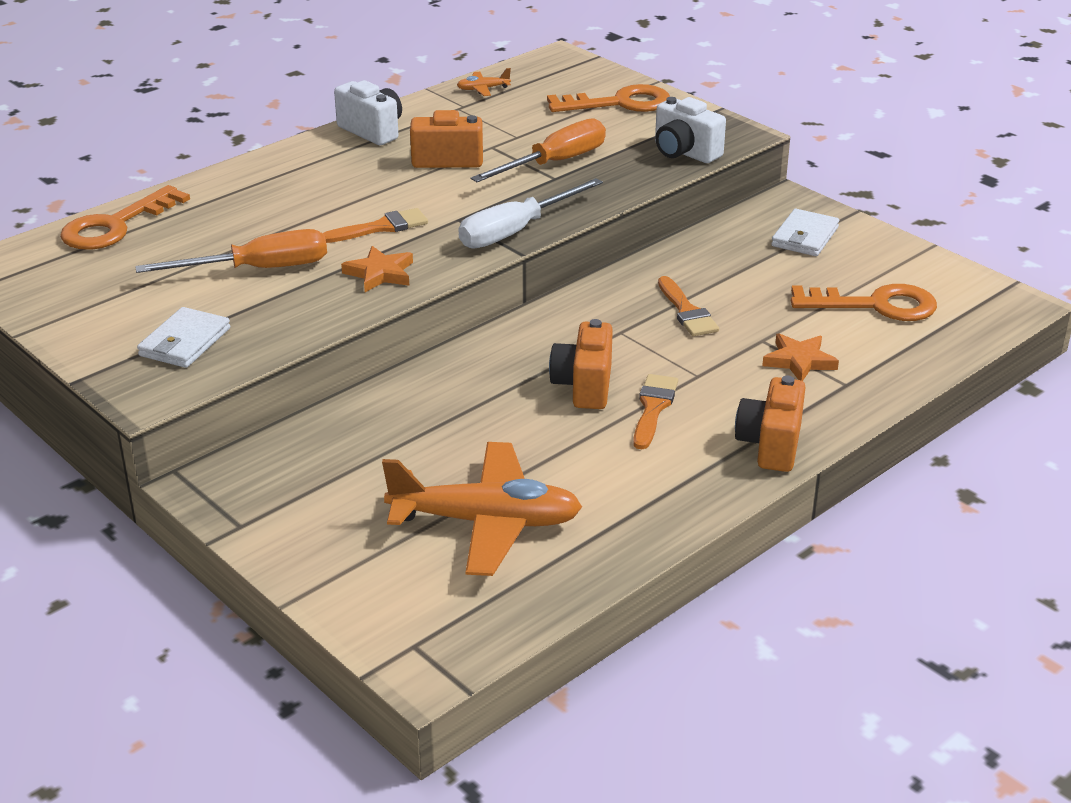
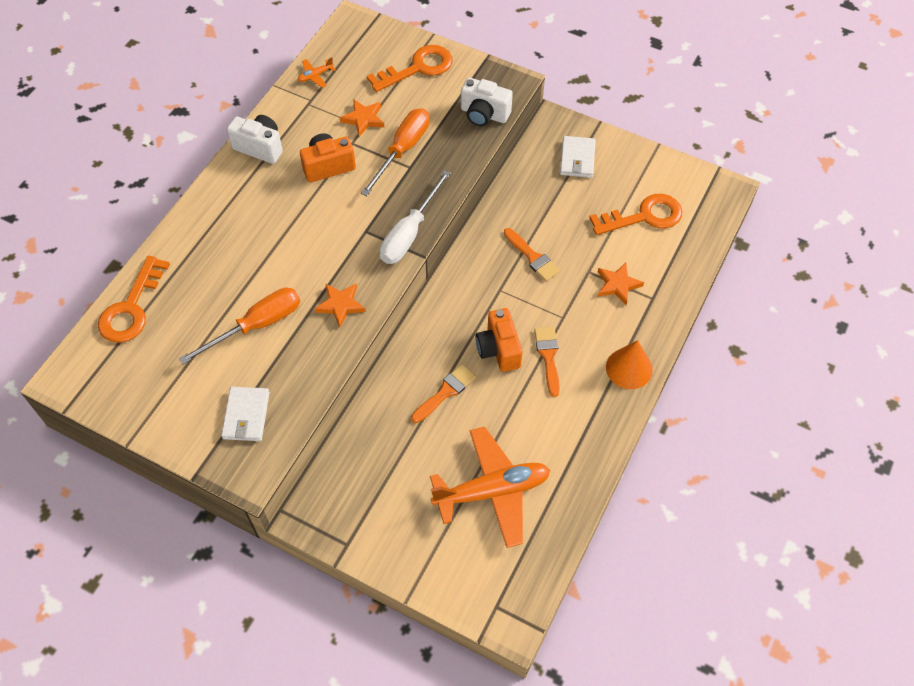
camera: 20 degrees left, 25 degrees up
(381, 227) = (318, 255): orange brush -> orange brush (446, 392)
(520, 131) = (363, 119): none -> orange star
(770, 445) = (629, 368): orange camera -> orange cone

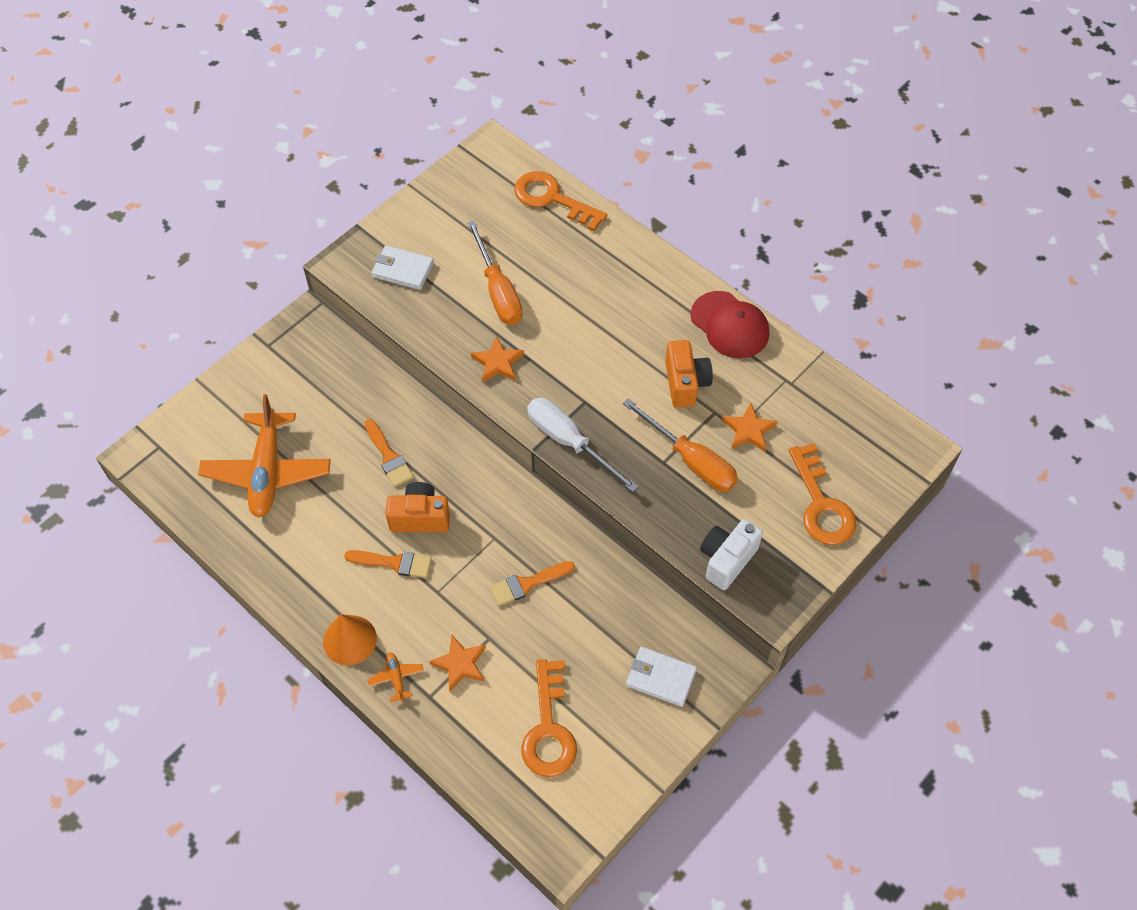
camera: 105 degrees right, 0 degrees up
(260, 147) = (729, 325): white camera -> red cap
(315, 76) = (829, 394): orange plane -> orange plane (396, 678)

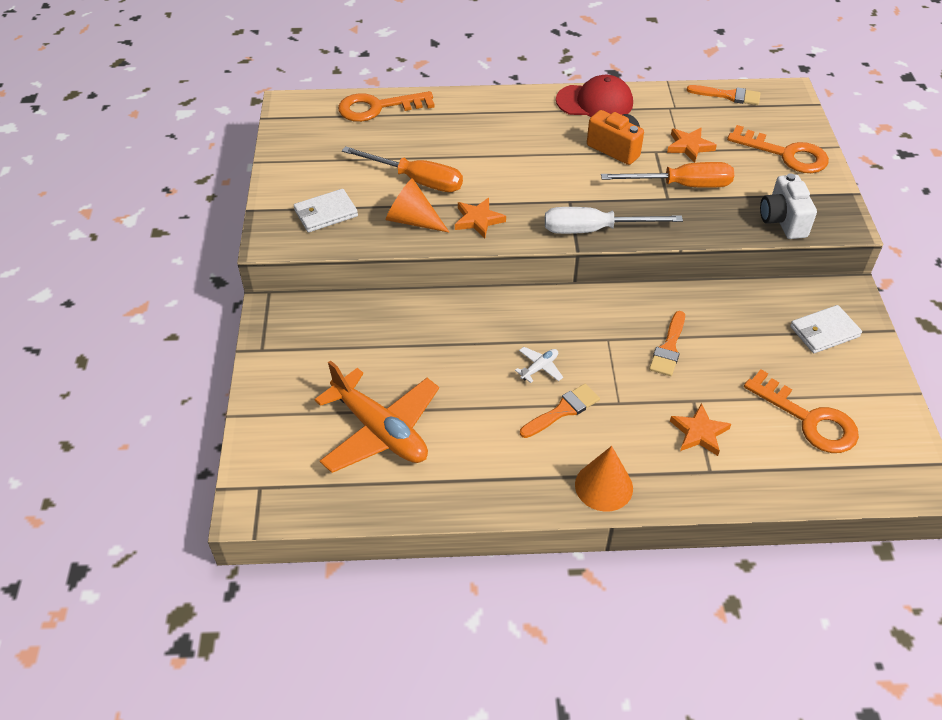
camera: 45 degrees left, 10 degrees down
(389, 457) = (462, 349): orange brush -> orange brush (728, 96)
(396, 678) = (671, 480): orange plane -> none
(420, 517) = (539, 368): orange camera -> white plane
(452, 325) = (412, 220): none -> orange cone

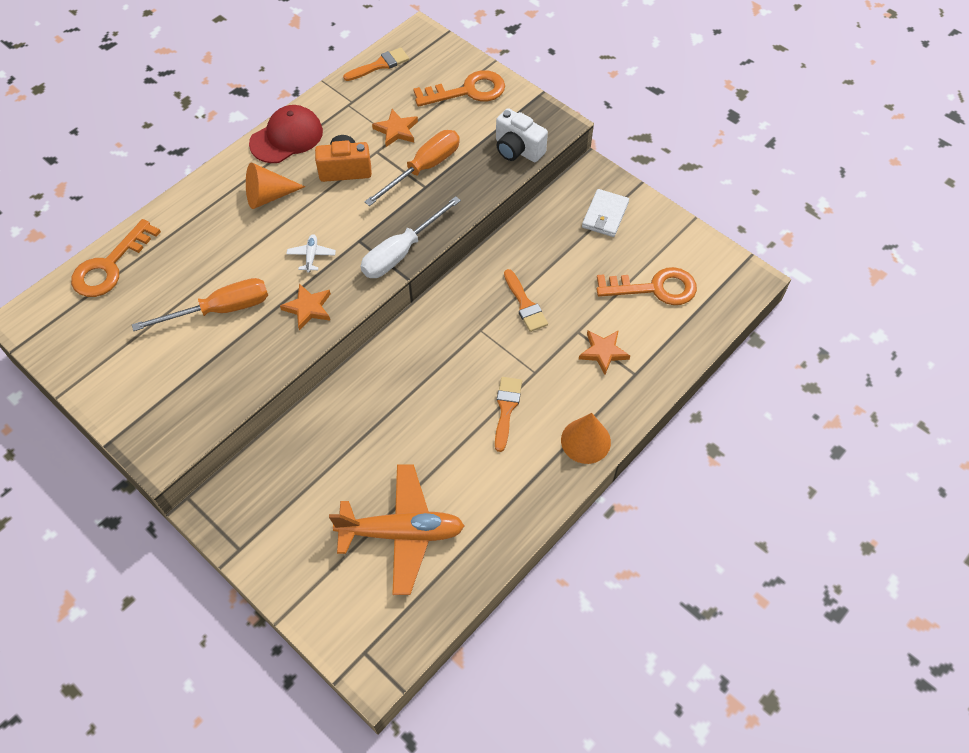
camera: 45 degrees left, 10 degrees up
(326, 213) = (178, 396): white wallet -> none
(412, 220) = (257, 347): orange cone -> orange cone (269, 196)
(539, 368) = (458, 390): white plane -> white plane (311, 256)

